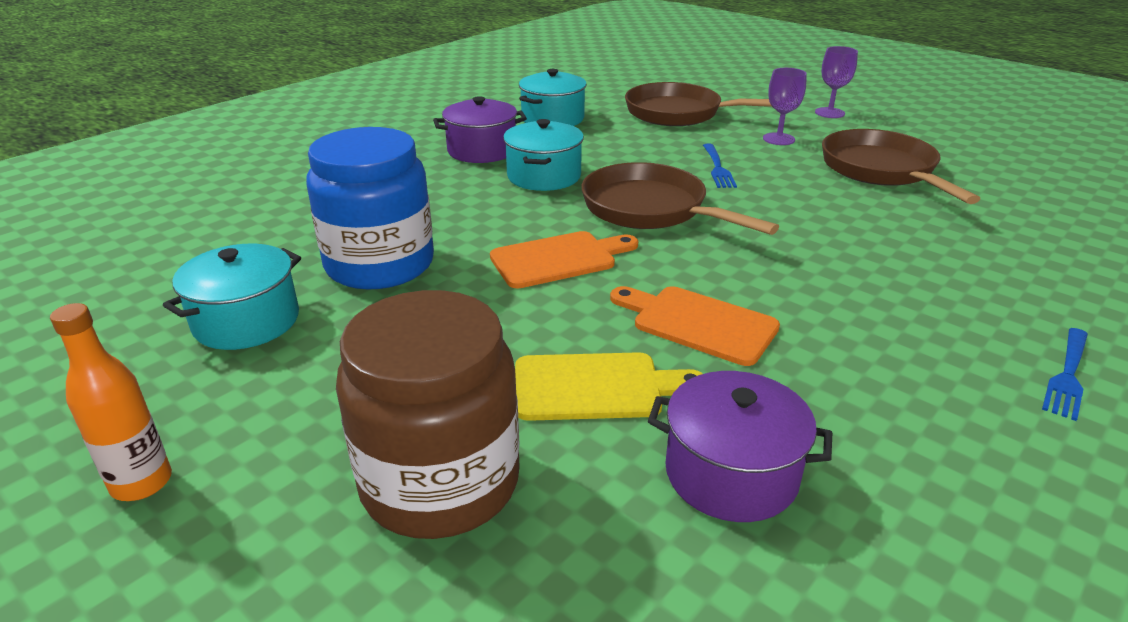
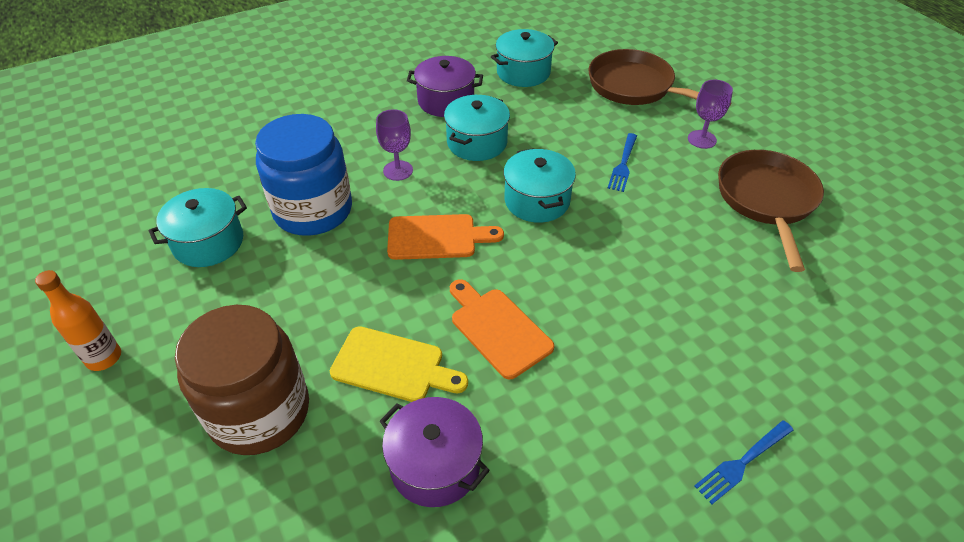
camera: 20 degrees right, 15 degrees up
(650, 209) = (537, 200): brown pan -> turquoise pot
(829, 113) = (775, 114): purple goblet -> purple goblet (398, 170)

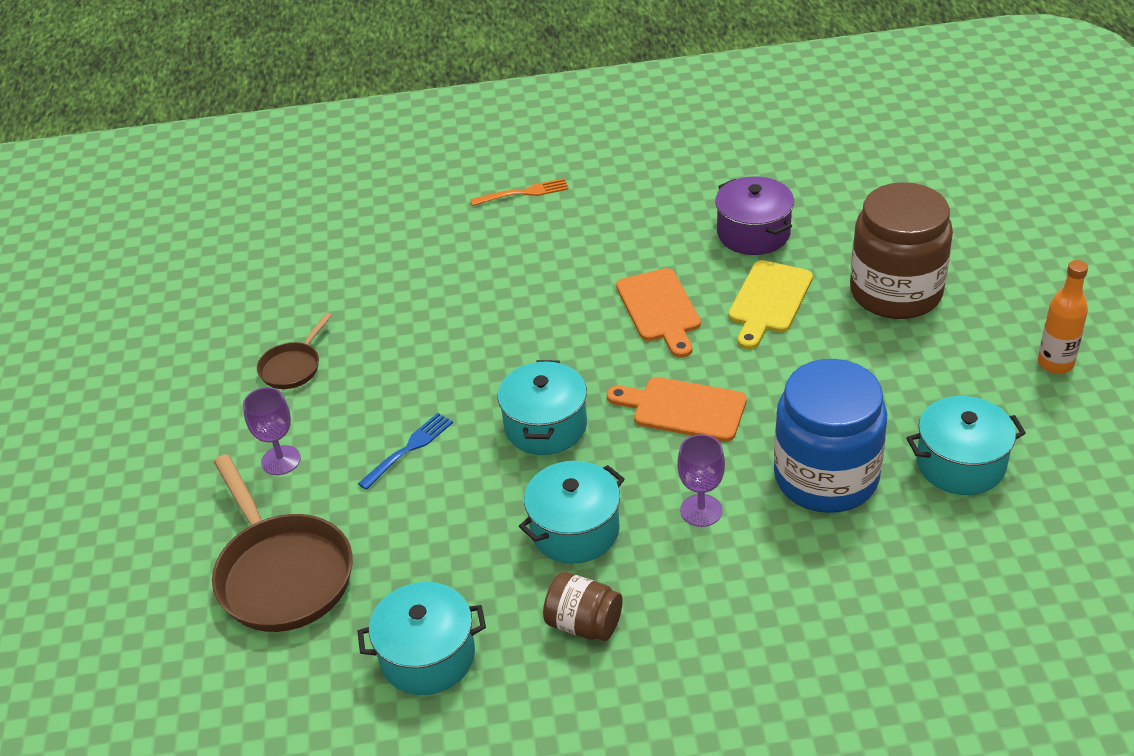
camera: 155 degrees left, 5 degrees down
(393, 366) = (769, 301): yellow cutting board -> yellow cutting board turned 105 degrees counterclockwise
(446, 101) = (584, 624): purple pot -> brown jar
(742, 462) = (523, 193): blue fork -> orange fork
(766, 200) = (293, 367): brown pan -> brown pan, size x0.52

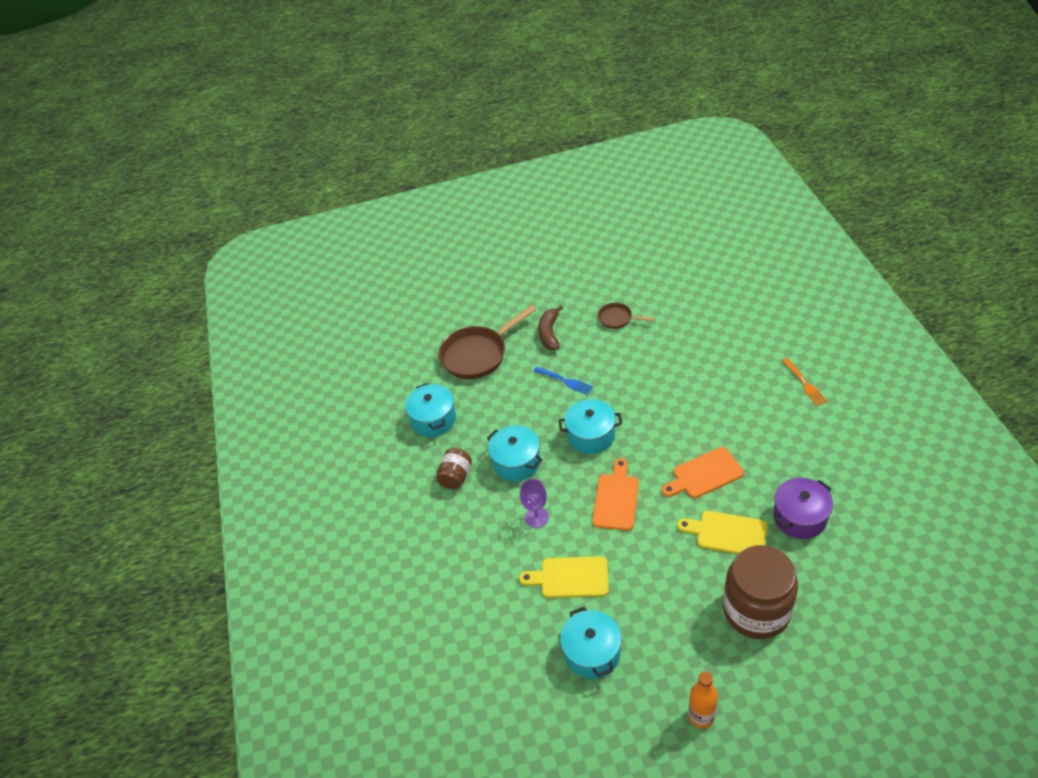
camera: 85 degrees right, 5 degrees up
(281, 460) = (549, 333): purple goblet -> brown banana
(826, 477) = (570, 577): blue jar -> yellow cutting board

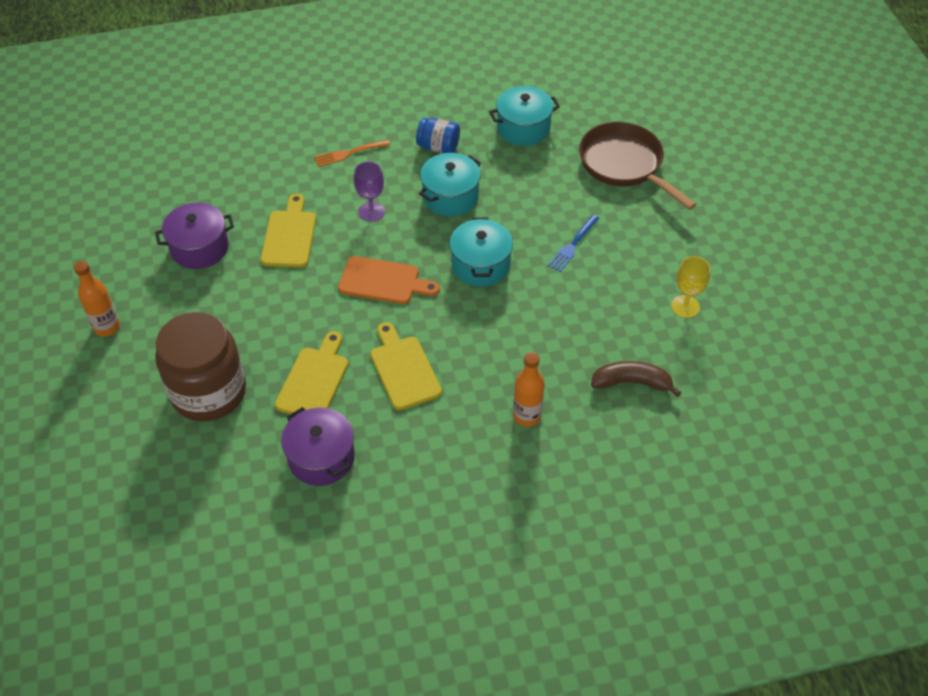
camera: 85 degrees right, 5 degrees up
(455, 477) = (438, 147): brown jar -> blue jar
(549, 333) = (659, 234): brown banana -> brown banana (631, 382)
(592, 652) = (199, 248): turquoise pot -> purple pot
(617, 319) = (685, 306): brown pan -> yellow goblet
(704, 474) = (404, 369): orange cutting board -> yellow cutting board
(731, 397) = (527, 416): none -> orange bottle
(804, 383) = (545, 508): orange fork -> orange fork (349, 153)

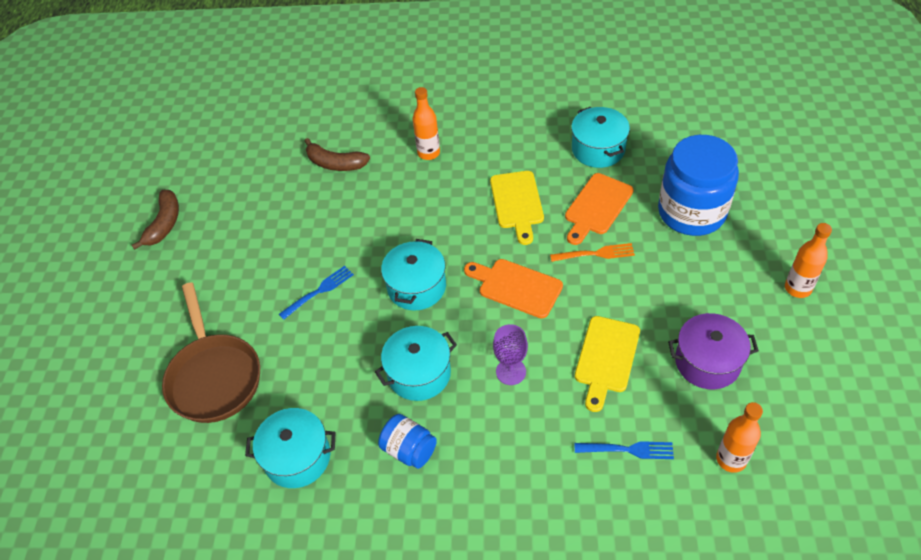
camera: 160 degrees left, 0 degrees up
(185, 183) = (731, 459): none -> orange bottle
(209, 392) = (691, 212): brown jar -> blue jar
(267, 175) = (627, 450): none -> blue fork
(314, 380) = (597, 207): yellow cutting board -> orange cutting board
(321, 457) = (598, 149): purple pot -> turquoise pot
(349, 153) = (520, 464): orange fork -> orange fork (595, 254)
(685, 306) = (254, 215): yellow goblet -> none
(774, 281) = (164, 224): none -> brown banana

